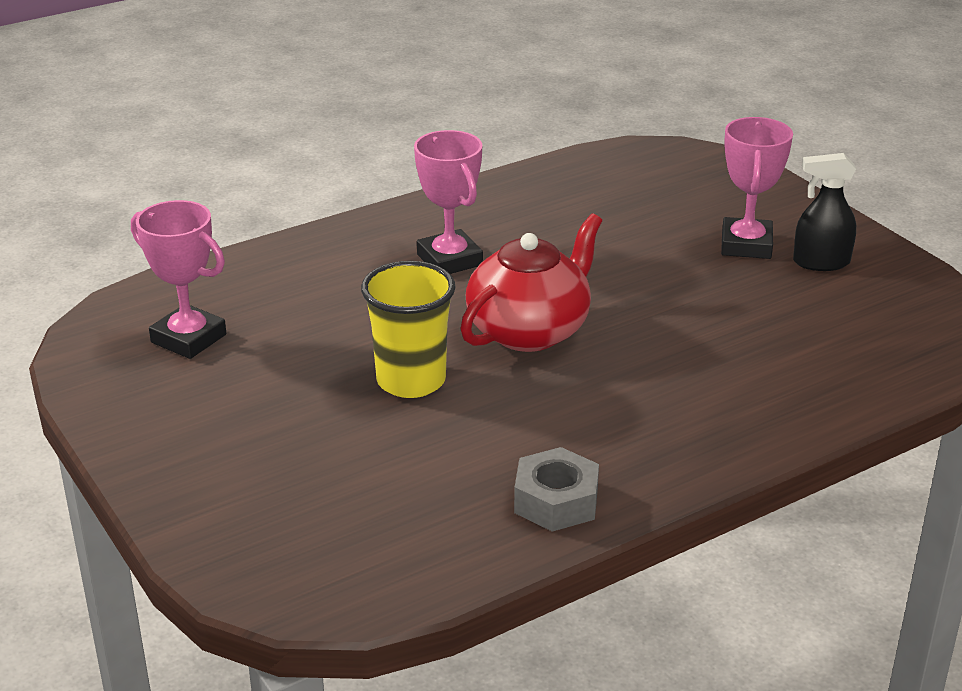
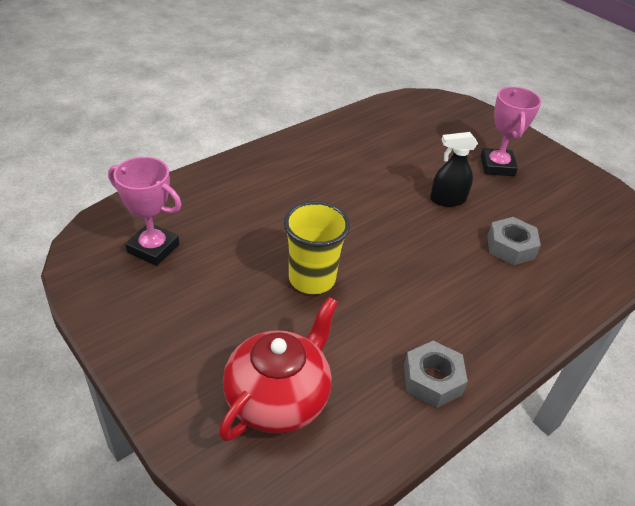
camera: 10 degrees left, 10 degrees up
(449, 260) = (317, 180): pink trophy -> none
(529, 331) = (381, 235): red teapot -> red teapot (278, 398)
(730, 350) = (510, 247): none -> grey nut
(820, 262) = (544, 178): black spray bottle -> black spray bottle (447, 199)

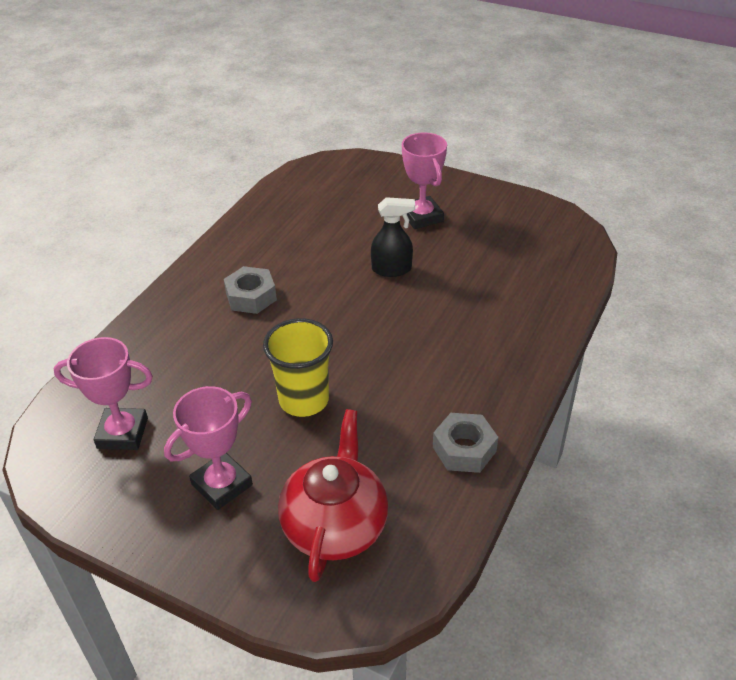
camera: 20 degrees left, 0 degrees up
(204, 321) = (222, 484): none -> pink trophy
(447, 199) = (392, 269): black spray bottle -> black spray bottle turned 150 degrees counterclockwise
(510, 247) = (473, 295): grey nut -> grey nut (251, 297)

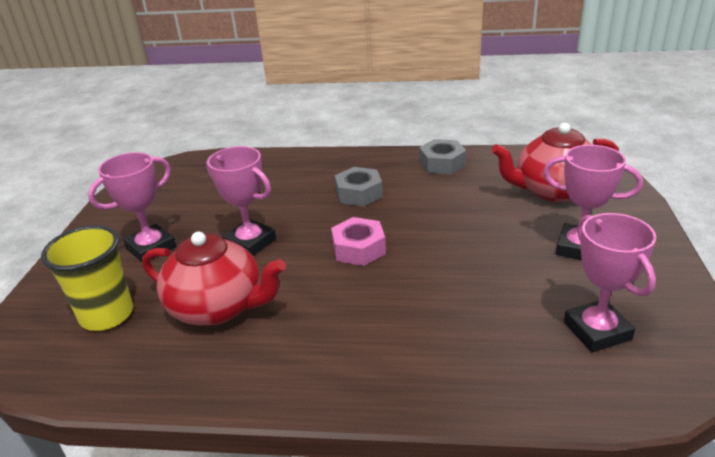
camera: 110 degrees left, 10 degrees down
(251, 297) = (339, 322): grey nut -> grey nut (359, 193)
(304, 400) = (456, 238): yellow cup -> yellow cup (107, 315)
(315, 242) = (218, 307): none -> red teapot
(335, 330) = (358, 249): none -> pink nut
(392, 269) = (250, 243): black spray bottle -> pink trophy

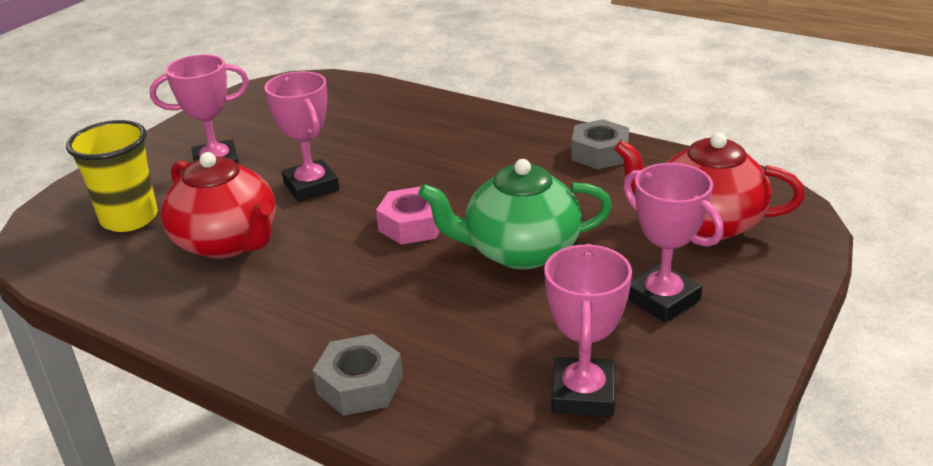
camera: 25 degrees right, 0 degrees up
(359, 193) = (469, 164): grey nut -> grey nut (360, 385)
(454, 244) = (520, 251): none -> green teapot

